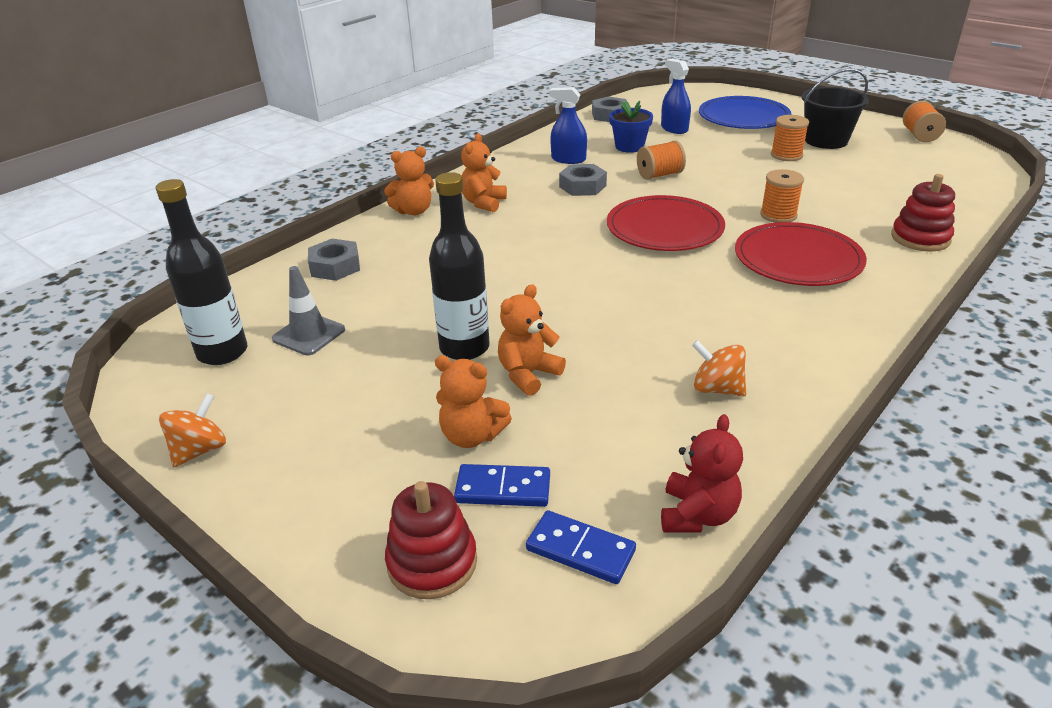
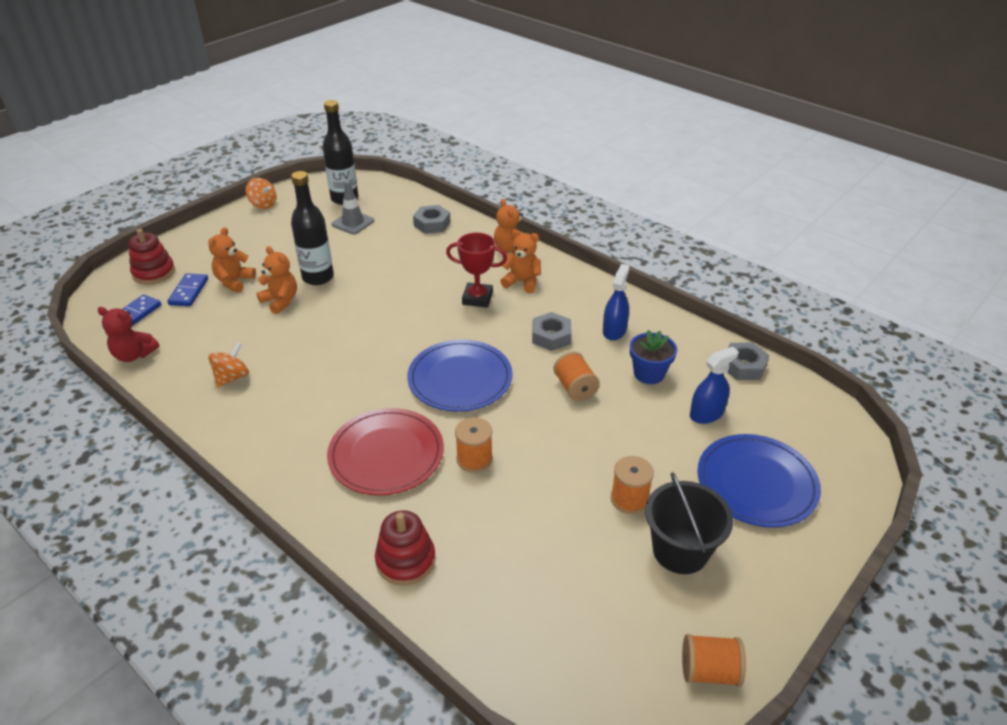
camera: 90 degrees right, 5 degrees up
(516, 226) = (477, 298): none -> red trophy
(664, 228) = (460, 379): red plate -> blue plate

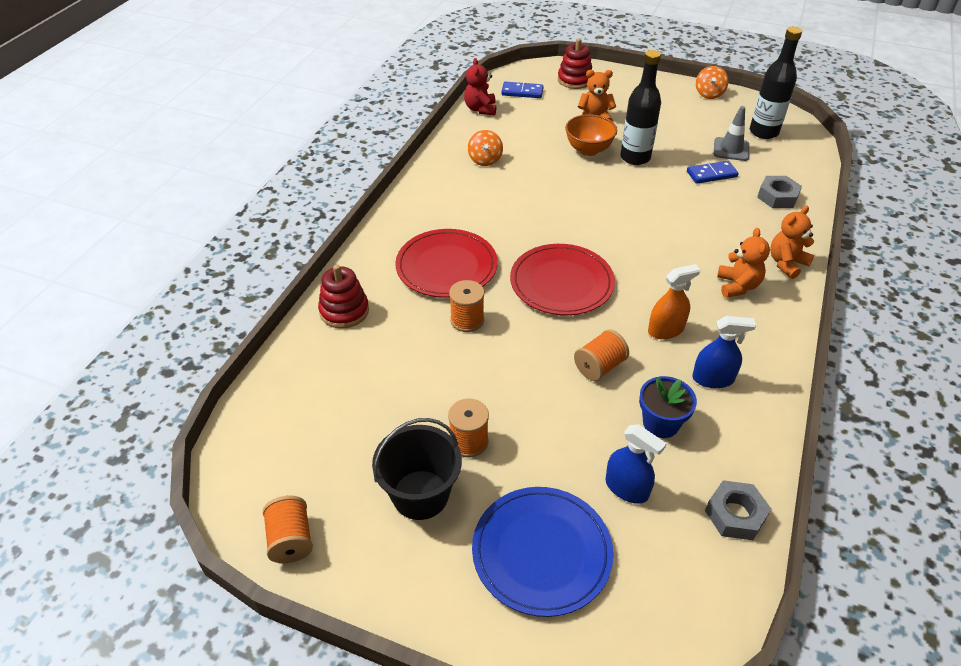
camera: 70 degrees right, 5 degrees up
(188, 292) = (565, 104): blue domino -> blue domino (711, 174)
(232, 377) = (485, 160): orange spinning top -> orange spinning top turned 75 degrees clockwise
(280, 301) = (588, 150): orange teddy bear -> orange bowl
(460, 379) = (561, 283): blue plate -> red plate
(477, 298) = (684, 261): red trophy -> none
(551, 336) = (666, 330): grey nut -> orange spray bottle

